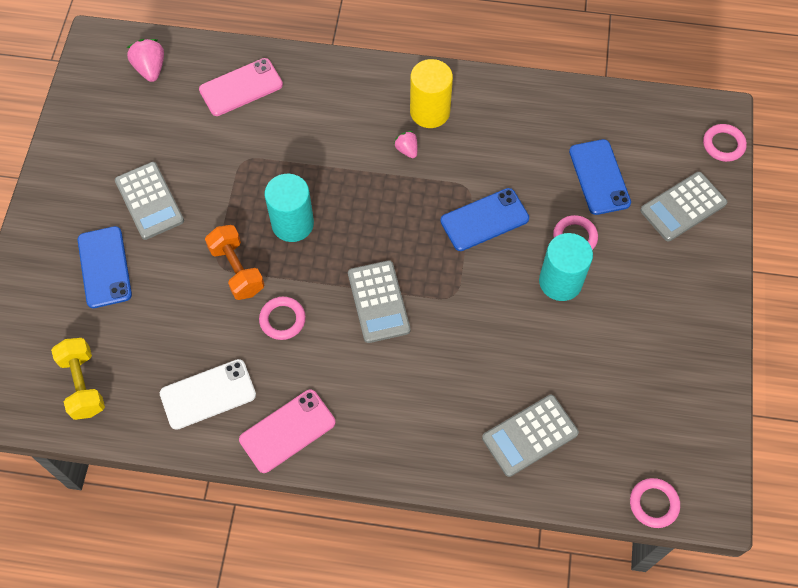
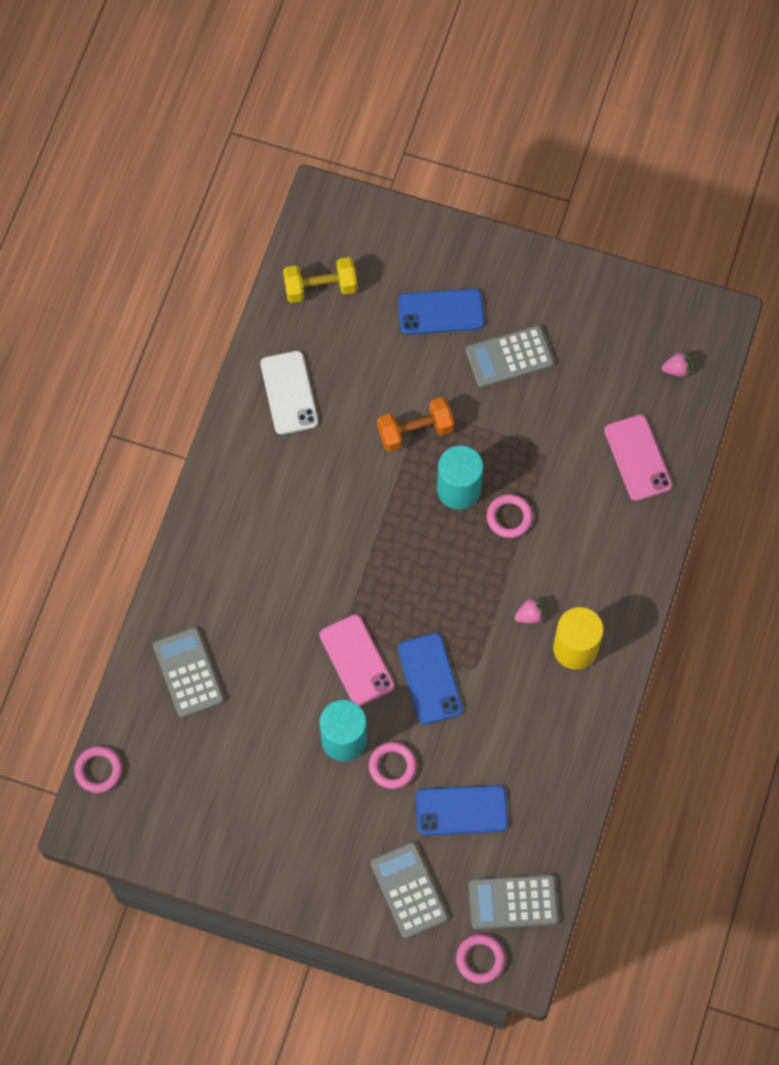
camera: 100 degrees right, 5 degrees up
(150, 69) = (676, 369): pink strawberry -> pink strawberry, size x0.62
(282, 320) = (353, 467): pink ring -> pink ring (509, 517)
(287, 431) = (239, 457): pink phone -> pink phone (357, 660)
(378, 302) = (355, 558): grey calculator -> grey calculator (513, 902)

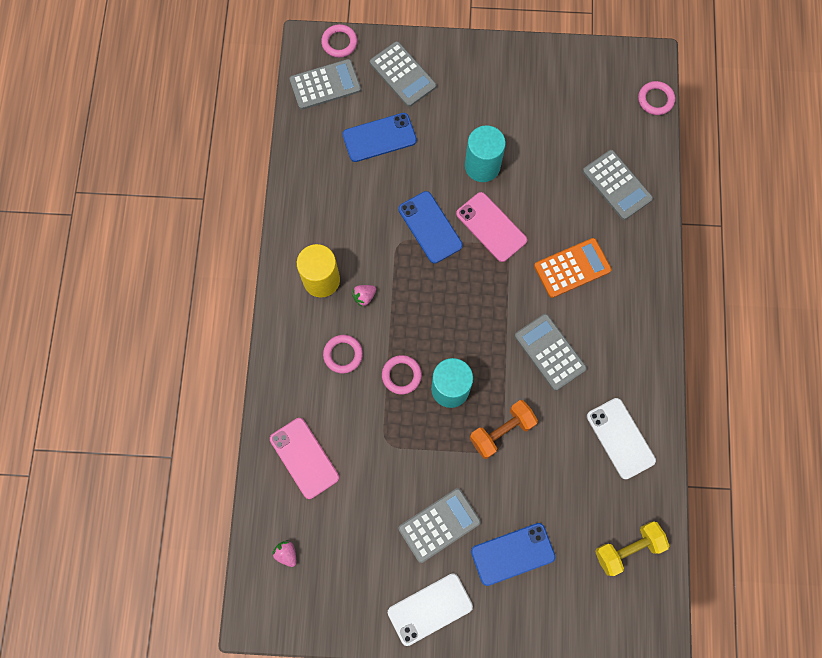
camera: 165 degrees right, 5 degrees up
(277, 587) = (572, 268): none -> orange calculator
(335, 500) = (550, 352): none -> grey calculator
(392, 766) = (440, 156): pink ring -> pink ring (343, 354)
(540, 283) = (430, 609): none -> white phone
(676, 369) = (286, 553): pink strawberry -> pink strawberry turned 75 degrees clockwise

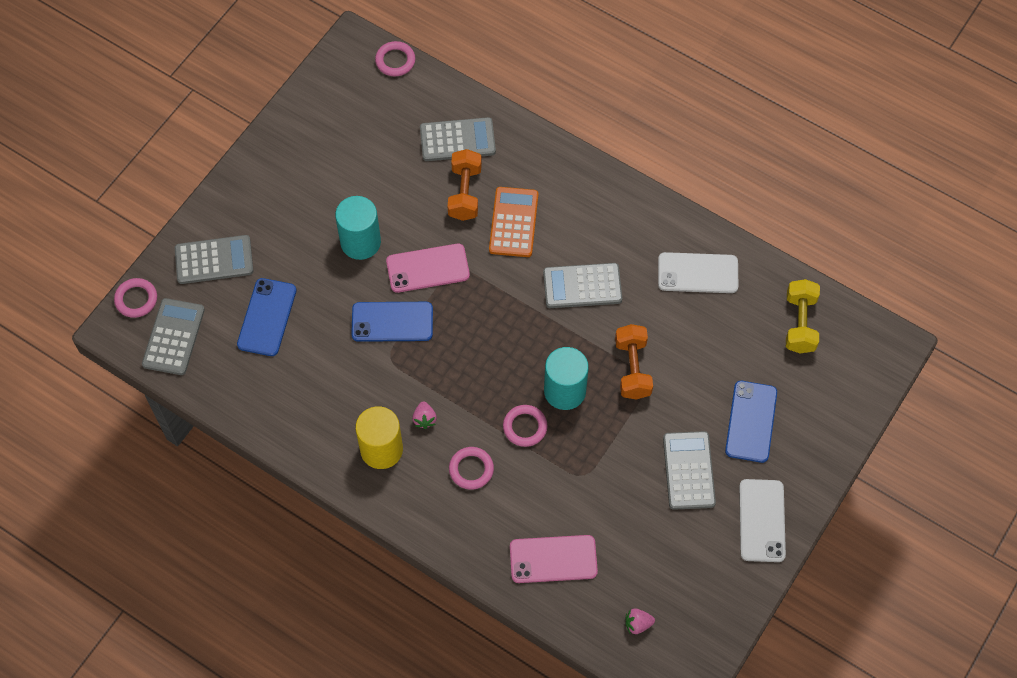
camera: 60 degrees left, 10 degrees down
(574, 217) = (465, 193): none -> orange dumbbell

